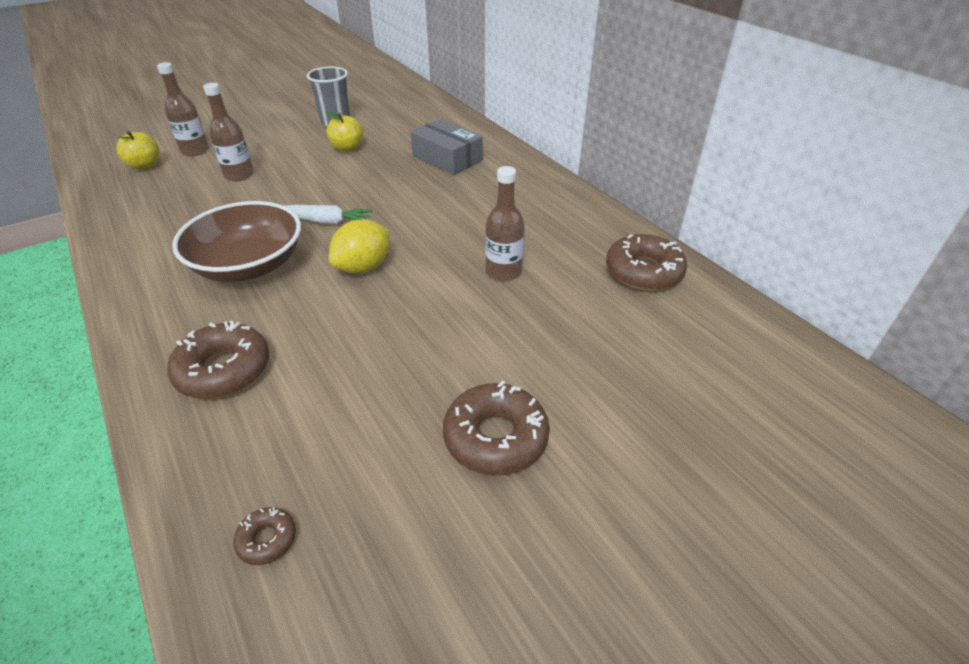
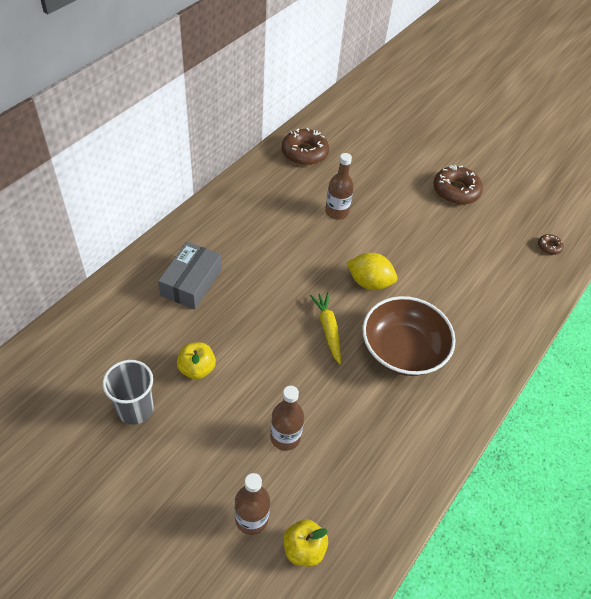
camera: 115 degrees left, 10 degrees up
(223, 370) = (489, 310): brown donut -> none
(324, 221) = (328, 329): white carrot -> yellow carrot

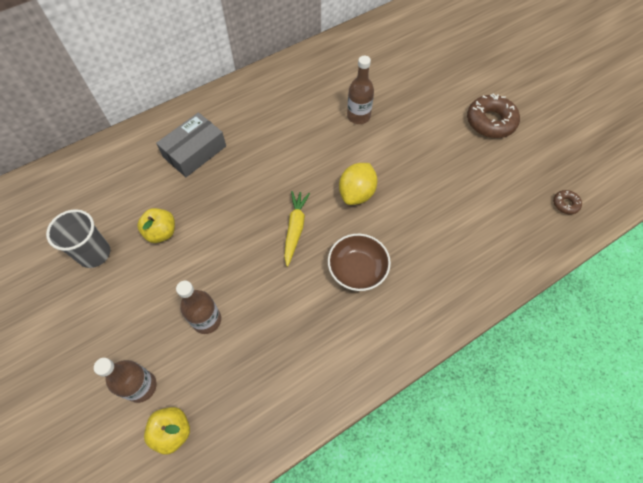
camera: 25 degrees right, 10 degrees up
(304, 153) = (355, 52): brown donut -> none
(369, 282) = (357, 193): yellow lemon -> yellow lemon turned 75 degrees clockwise
(403, 350) = (357, 269): brown bowl -> brown bowl, size x0.66

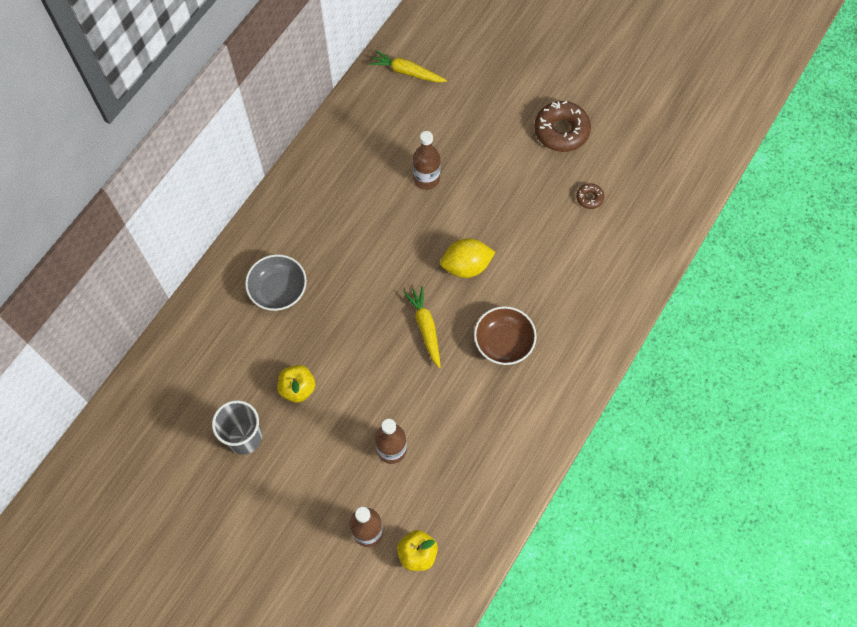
camera: 25 degrees left, 5 degrees up
(194, 151) = (278, 290): grey box -> grey bowl
(357, 193) = (466, 266): yellow lemon -> yellow lemon turned 75 degrees clockwise
(383, 40) = (407, 72): none -> yellow carrot
(565, 204) = (664, 194): brown donut -> brown donut (589, 198)

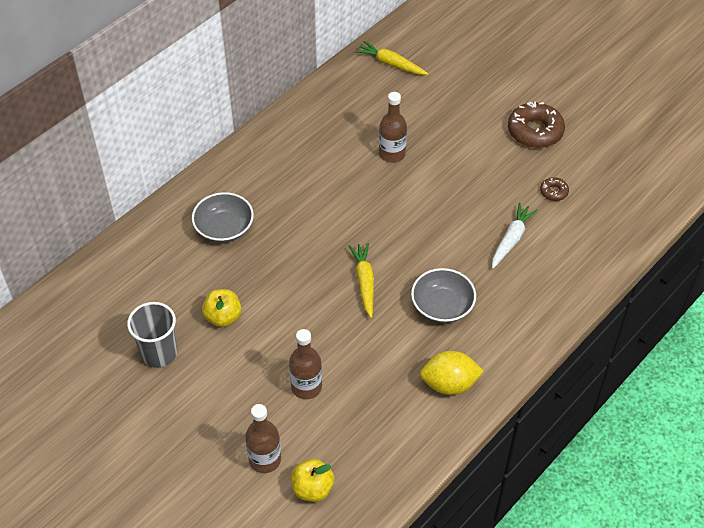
camera: 10 degrees right, 15 degrees down
(466, 266) = (417, 234): yellow lemon -> yellow lemon (449, 384)
(503, 342) = (442, 306): brown bowl -> grey bowl
(557, 258) = (511, 239): none -> white carrot

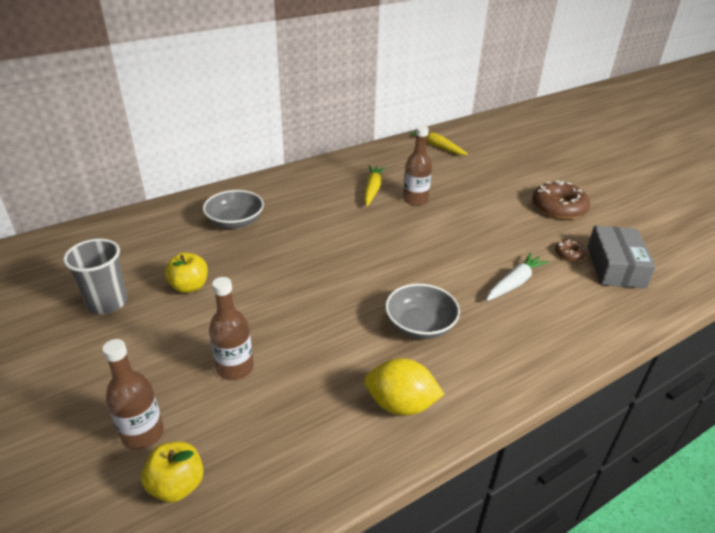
camera: 15 degrees right, 15 degrees down
(364, 282) = (346, 287): yellow carrot -> yellow carrot (372, 189)
(596, 198) = (615, 266): none -> grey box

